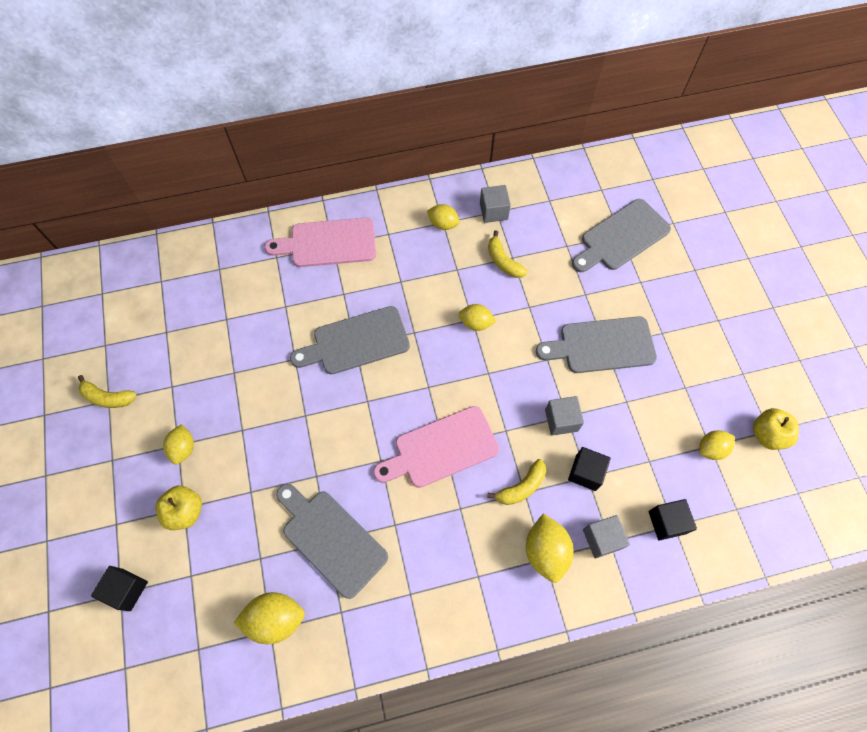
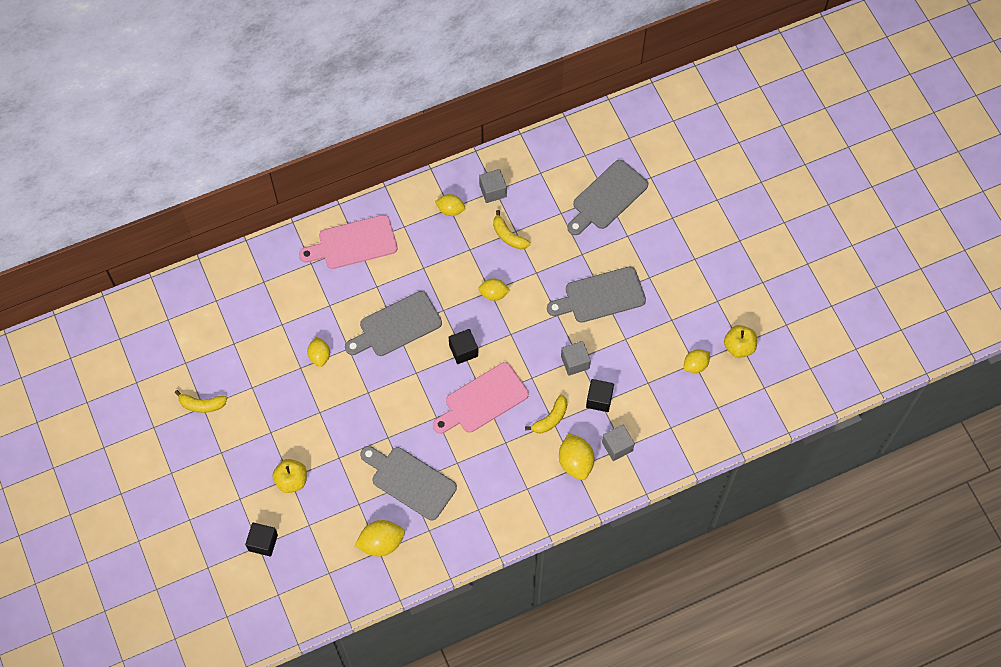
camera: 10 degrees left, 0 degrees up
(183, 448) = (276, 434): yellow lemon -> yellow lemon (319, 356)
(667, 522) = (665, 426): black cube -> black cube (463, 351)

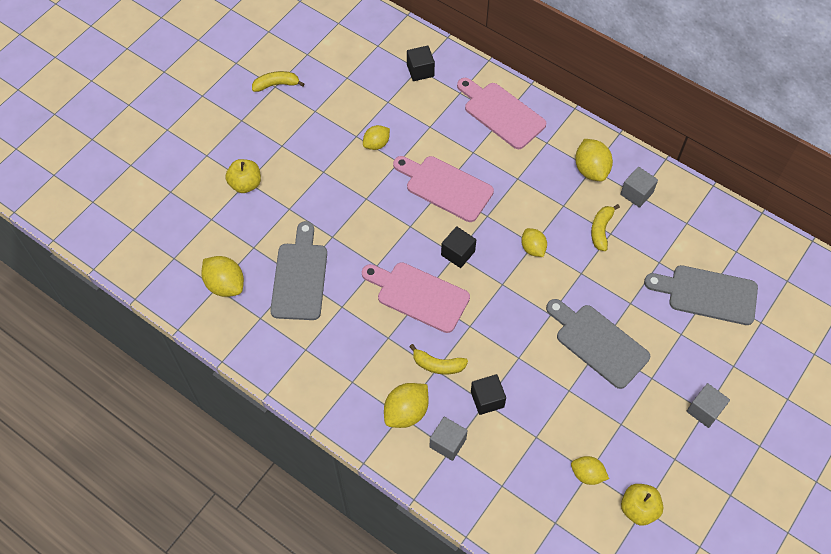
camera: 60 degrees right, 5 degrees down
(202, 405) = (276, 84): yellow banana -> yellow banana turned 105 degrees clockwise
(263, 542) = (175, 193): black cube -> black cube (420, 70)
(396, 326) = (445, 187): grey cutting board -> pink cutting board
(450, 210) = (591, 170): yellow lemon -> yellow lemon, size x1.52
(575, 362) = (511, 356): grey cube -> grey cube (704, 410)

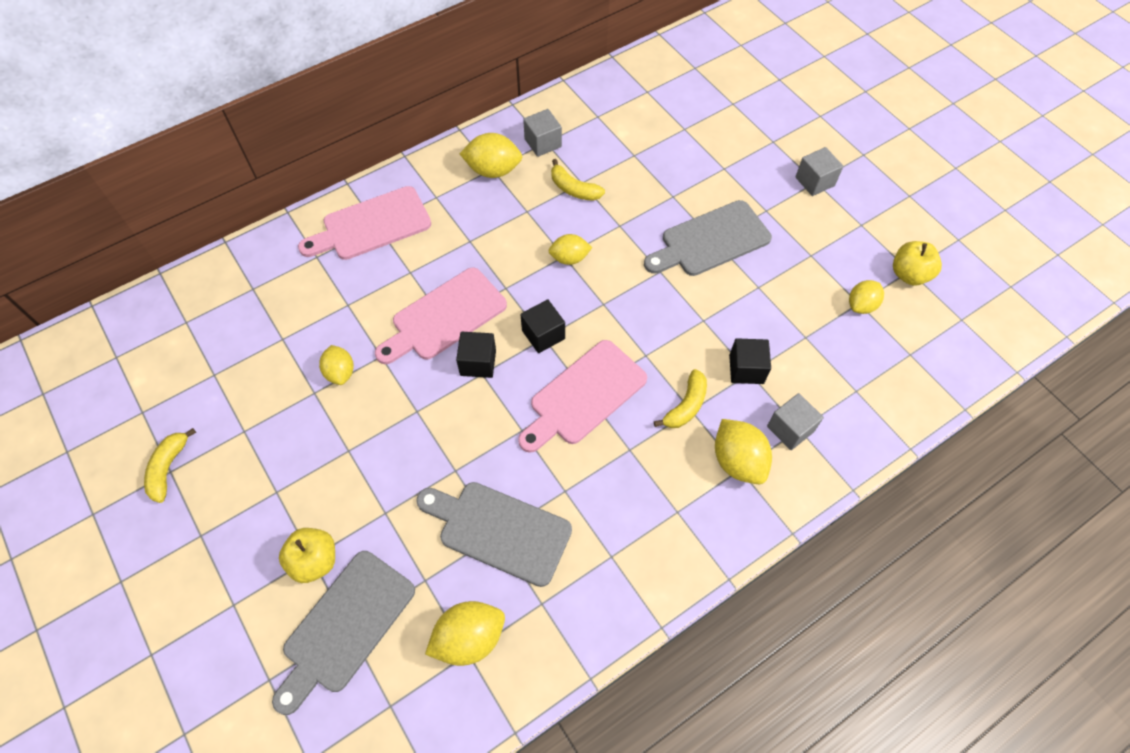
camera: 70 degrees left, 0 degrees up
(420, 70) = (257, 287): black cube -> black cube (478, 362)
(707, 294) = (687, 131): grey cutting board -> grey cutting board (345, 626)

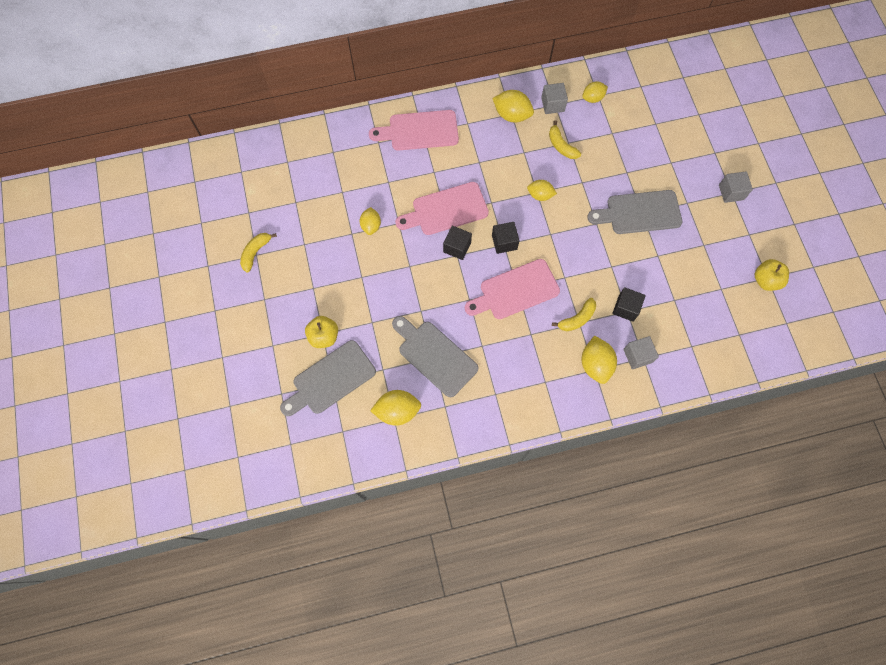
camera: 20 degrees right, 10 degrees up
(861, 305) = (722, 291): yellow lemon -> yellow lemon (592, 98)

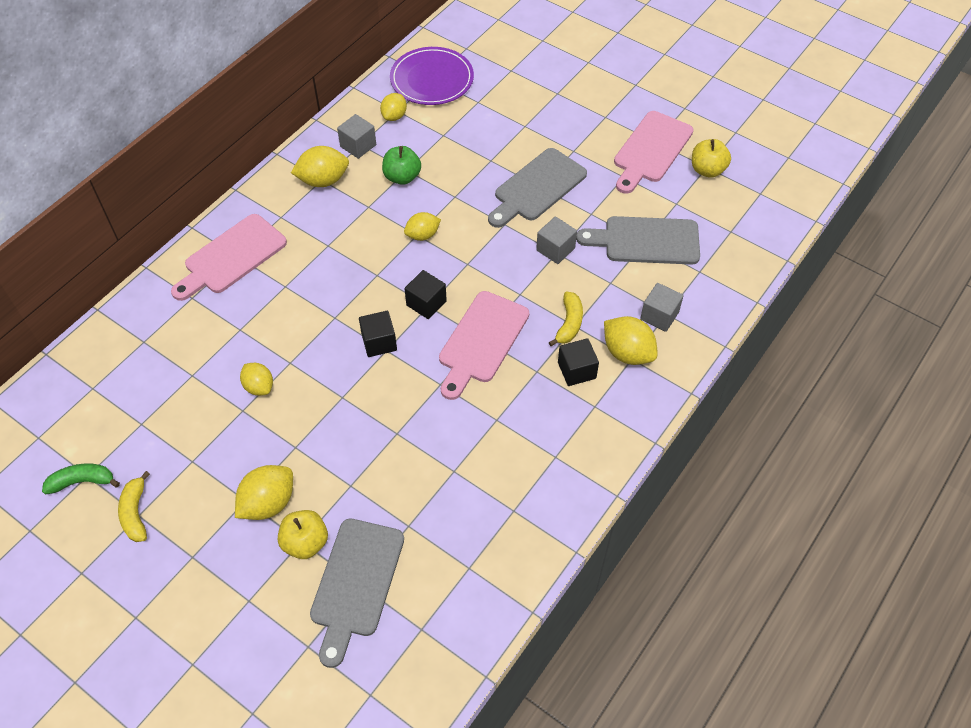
camera: 40 degrees left, 15 degrees down
(243, 214) = (82, 481): none -> green banana
(397, 411) = (465, 556): yellow lemon -> yellow lemon (268, 503)
(435, 356) = (455, 467): grey cutting board -> grey cutting board (646, 241)
(446, 210) = (333, 314): pink cutting board -> pink cutting board (651, 150)
(561, 146) = (402, 177): yellow banana -> green apple
(626, 308) = (606, 280): black cube -> black cube (576, 370)
(640, 86) = (432, 79): none -> purple plate
(731, 192) = (604, 117): grey cube -> grey cube (555, 249)

